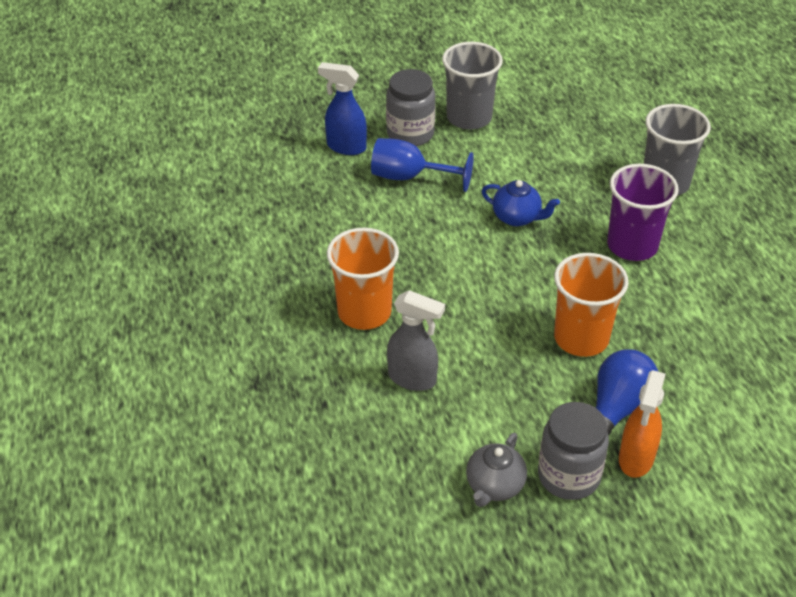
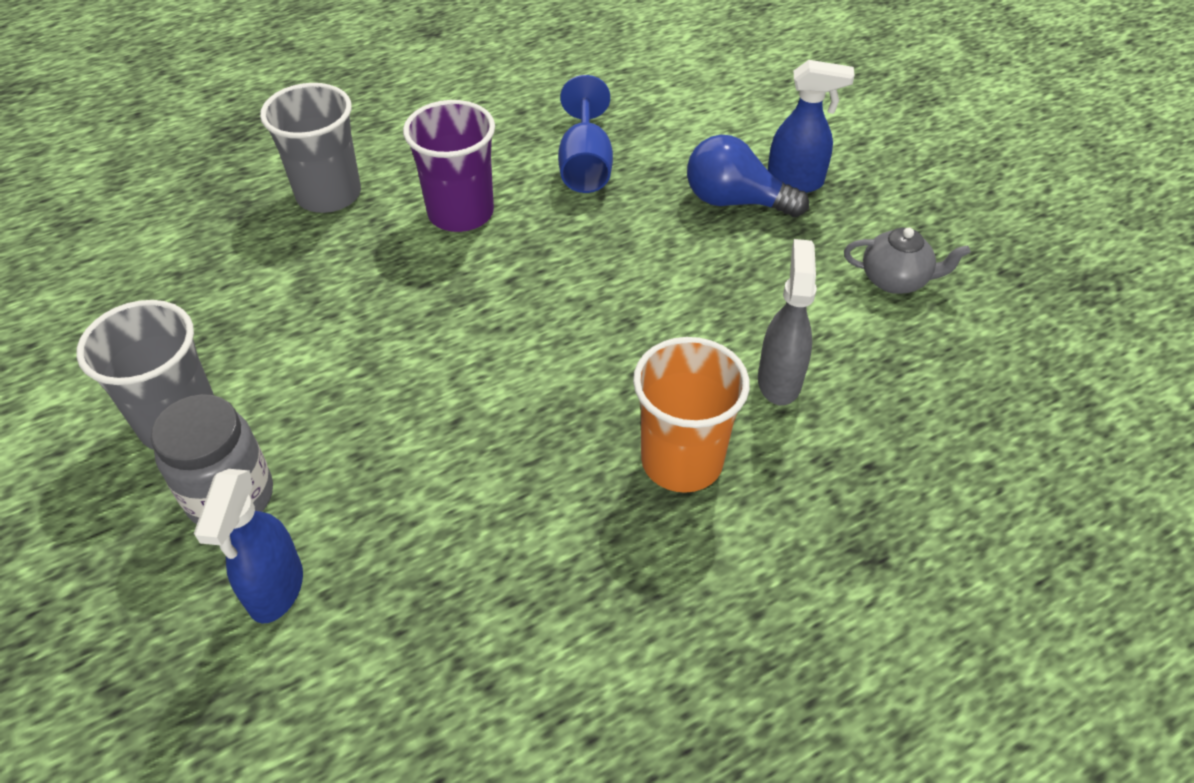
camera: 105 degrees left, 5 degrees up
(409, 177) = (354, 472): blue goblet -> blue goblet (585, 165)
(517, 217) = (429, 326): blue teapot -> none
(568, 476) = (846, 226): grey jar -> none
(581, 338) = (640, 239): orange cup -> none
(636, 459) = (795, 183): orange spray bottle -> blue spray bottle

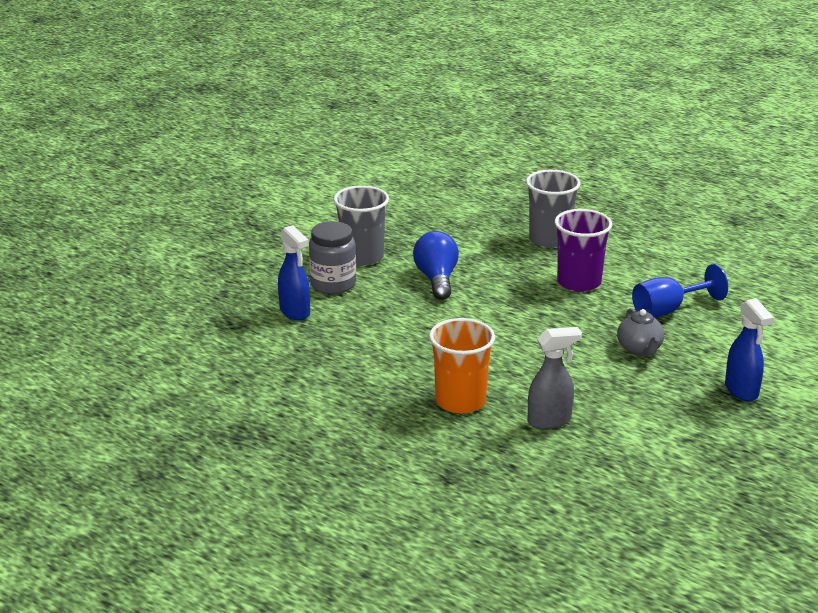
camera: 65 degrees right, 20 degrees down
(275, 590) = (295, 312): blue spray bottle -> blue spray bottle turned 105 degrees counterclockwise
(735, 201) = (695, 372): blue light bulb -> blue light bulb (437, 279)
(895, 280) = (684, 449): grey teapot -> grey teapot (639, 349)

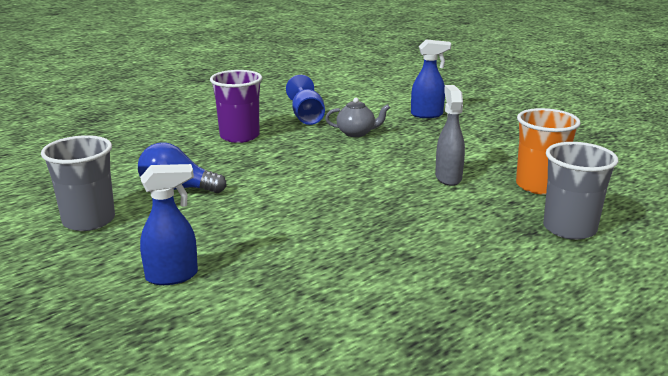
camera: 75 degrees left, 5 degrees down
(333, 284) = (131, 244): grey jar -> none
(460, 401) = (405, 208): orange cup -> orange cup (539, 186)
(549, 239) = (157, 135): grey cup -> grey cup (569, 228)

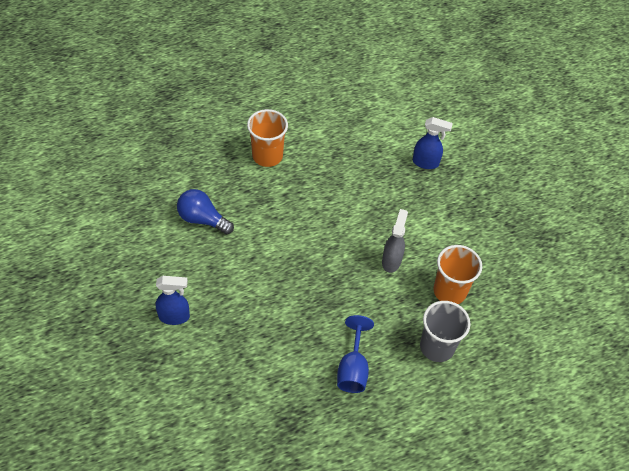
camera: 15 degrees right, 30 degrees up
(89, 220) = (139, 241): grey cup -> none
(239, 136) = (267, 156): purple cup -> orange cup
(306, 116) = (329, 138): blue goblet -> blue goblet (353, 368)
(356, 133) = (356, 176): grey teapot -> none

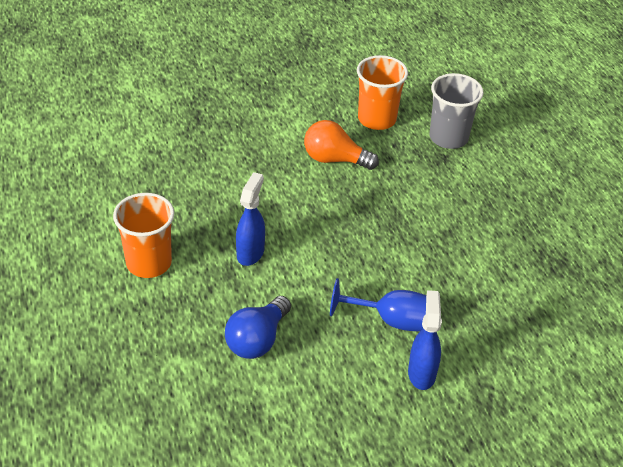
camera: 85 degrees left, 10 degrees down
(353, 368) = (482, 205): blue goblet -> blue goblet (390, 320)
(391, 261) = (334, 159): grey spray bottle -> orange light bulb
(426, 163) = (187, 114): blue spray bottle -> blue spray bottle (250, 252)

